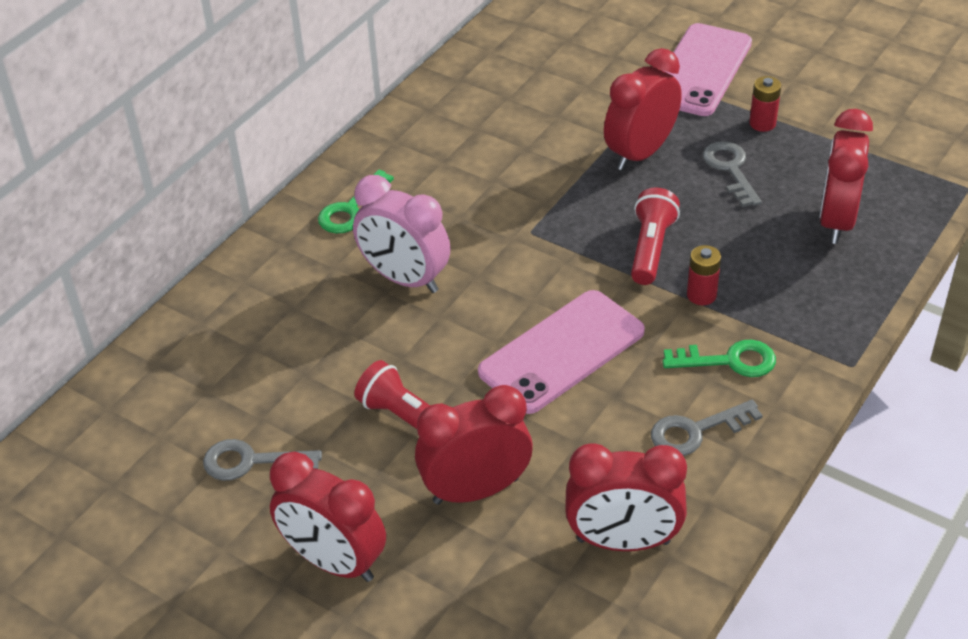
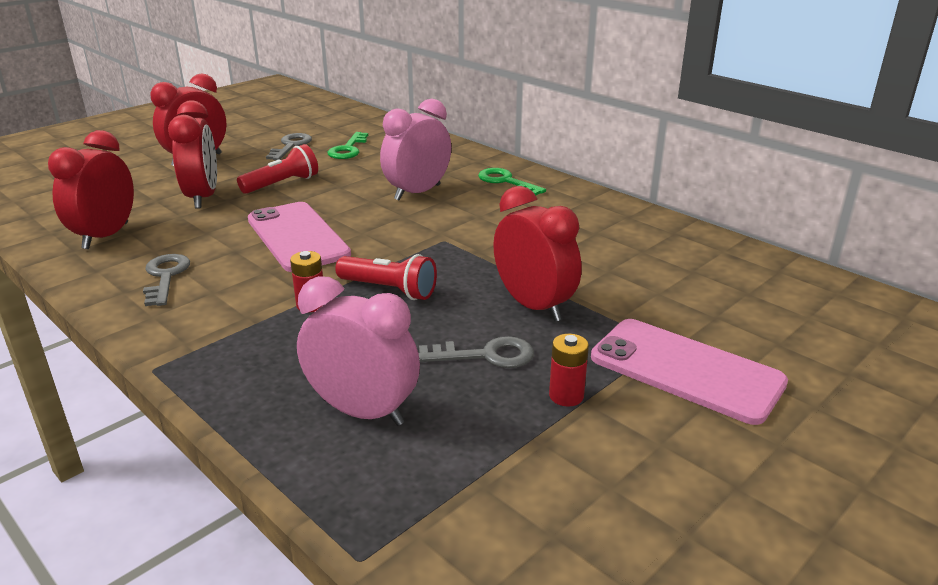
camera: 100 degrees right, 15 degrees down
(729, 361) = (222, 304): green key -> green key (348, 149)
(836, 221) = (362, 411): red clock -> pink clock

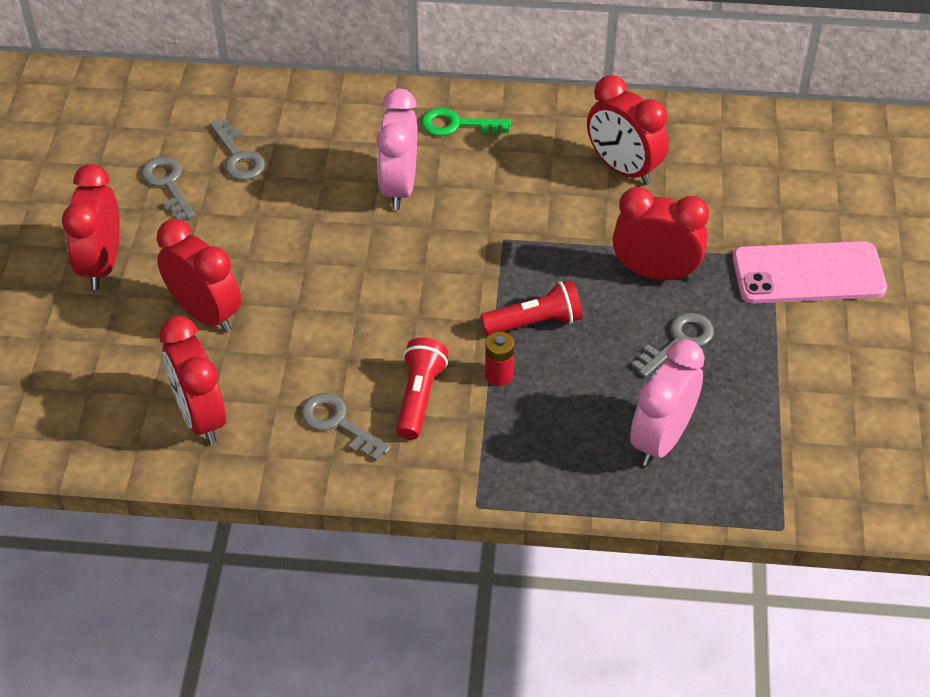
camera: 40 degrees left, 20 degrees up
(282, 184) = (253, 249): red flashlight -> red flashlight (419, 397)
(297, 237) = (376, 310): pink phone -> none
(348, 149) = (238, 157): green key -> grey key
(362, 411) = (661, 439): pink clock -> pink clock turned 45 degrees counterclockwise
(566, 396) = (763, 343): red battery -> none
(598, 242) = (623, 169): none -> red clock

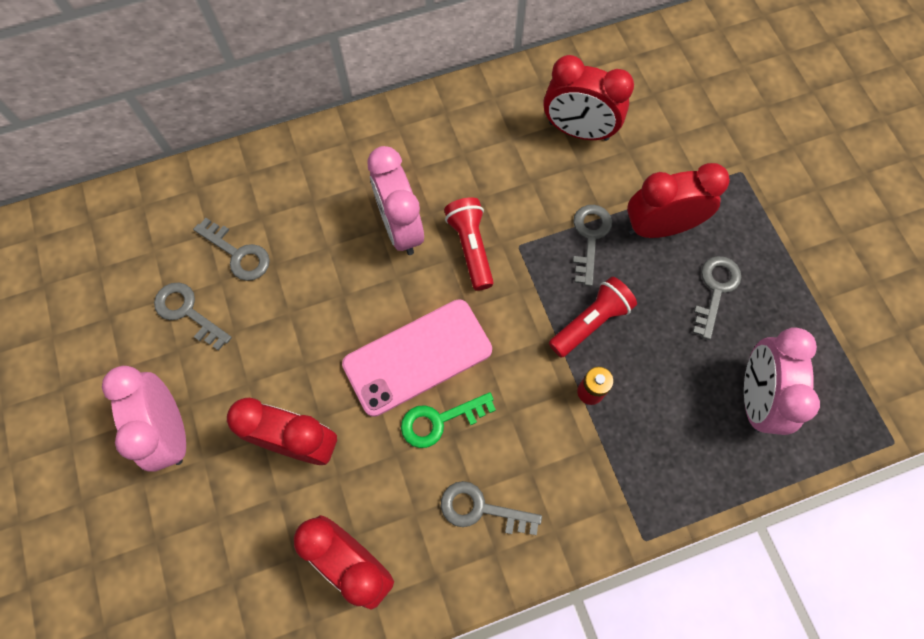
camera: 25 degrees left, 20 degrees up
(102, 265) = (171, 431): red clock -> pink clock
(419, 397) = (536, 446): red flashlight -> red flashlight (471, 247)
(457, 125) = (416, 141): green key -> green key (439, 420)
(578, 257) = (590, 237): none -> grey key
(808, 274) = (777, 177): pink phone -> pink phone (417, 357)

